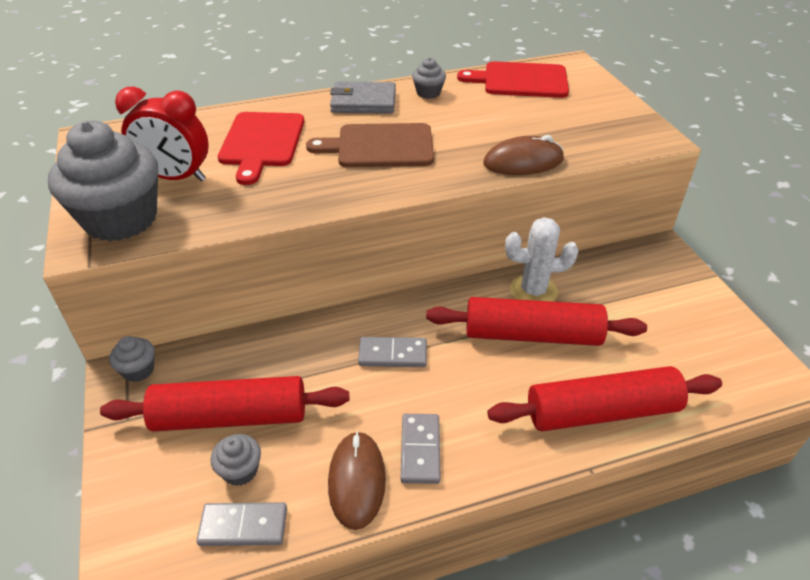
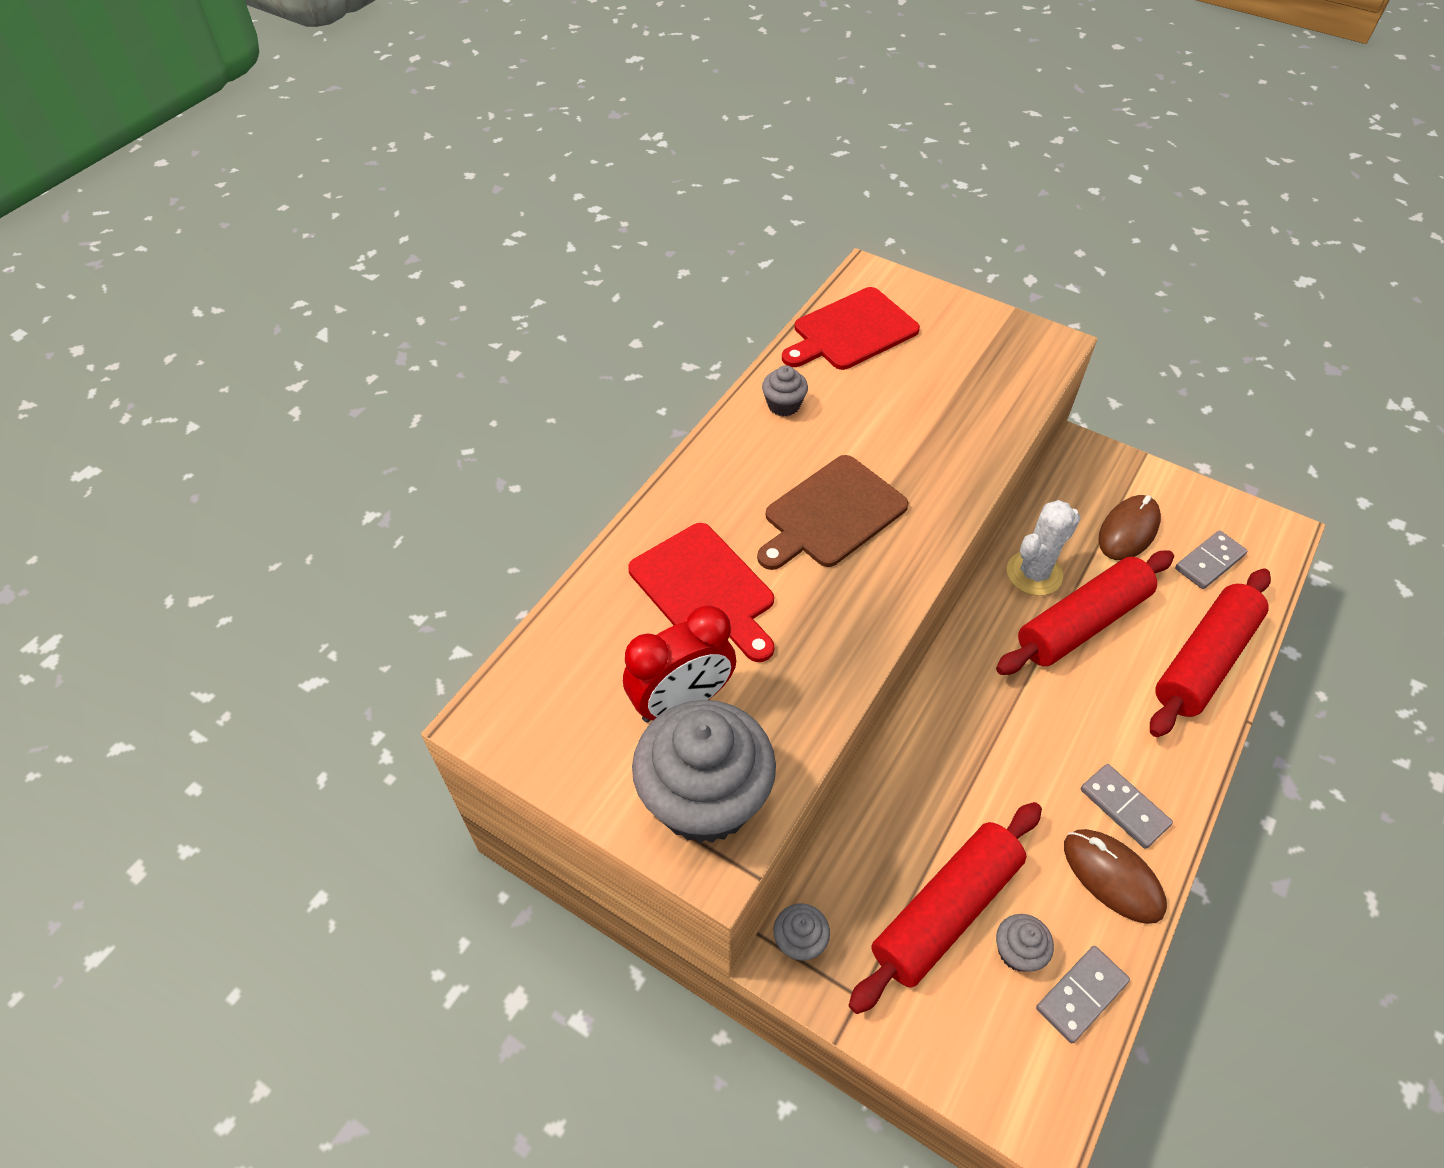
camera: 40 degrees left, 10 degrees up
(363, 102) = (733, 460): grey wallet -> none
(392, 354) = (999, 733): grey domino -> grey domino (1209, 562)
(523, 162) = (981, 449): brown mouse -> brown mouse (1128, 530)

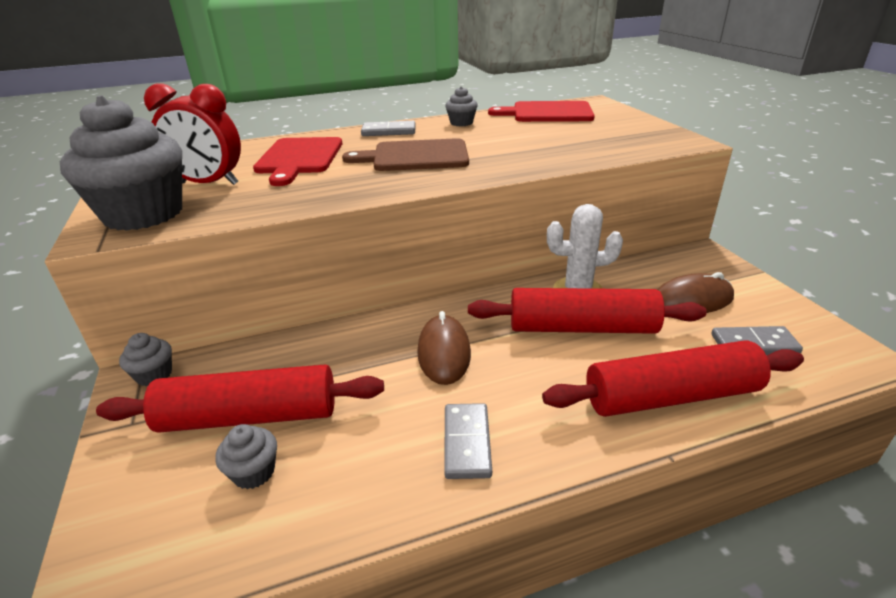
camera: 40 degrees right, 20 degrees down
(1081, 995) = (250, 536): grey domino -> grey domino (389, 131)
(1112, 877) = (392, 478): brown mouse -> brown mouse (444, 353)

